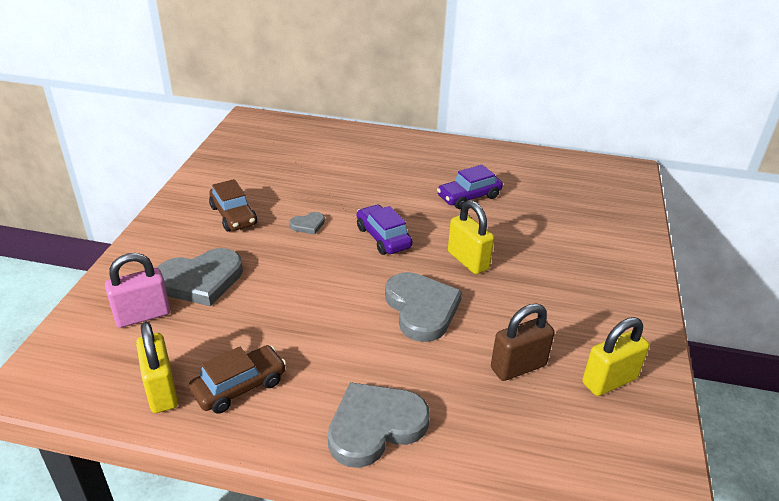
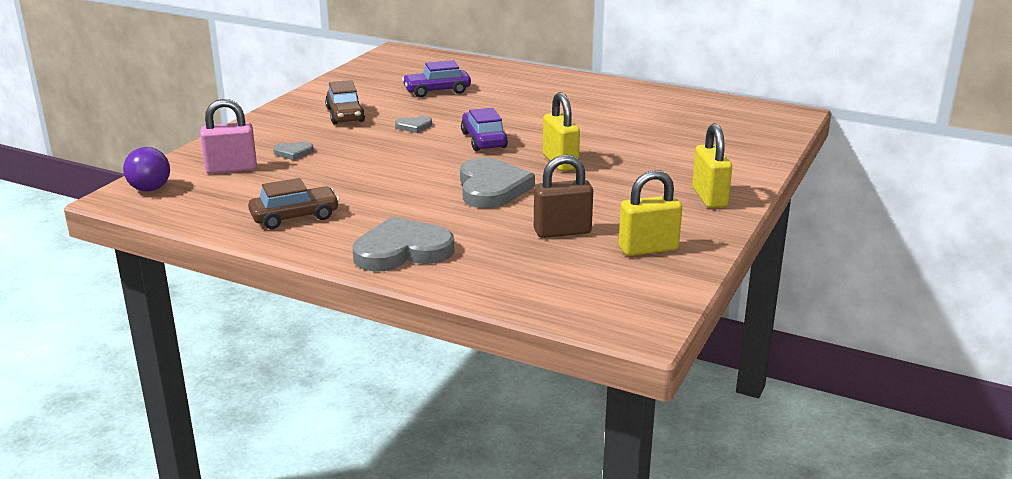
camera: 15 degrees right, 10 degrees down
(60, 363) = (150, 189): none -> purple ball
(161, 391) = (227, 212): yellow padlock -> yellow padlock (709, 197)
(201, 280) = (293, 152): grey heart -> grey heart, size x0.47
(469, 197) = (592, 120): purple car -> purple car (437, 91)

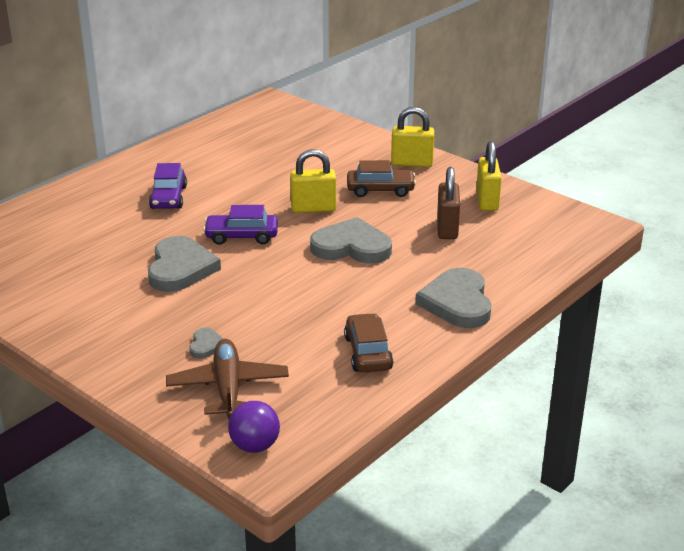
camera: 75 degrees left, 5 degrees up
(231, 169) = (228, 388): pink padlock -> brown plane
(345, 115) = (117, 306): brown car -> brown car (380, 190)
(414, 126) = (180, 268): grey heart -> grey heart, size x2.14
(437, 91) = (88, 244): purple car -> purple car (168, 197)

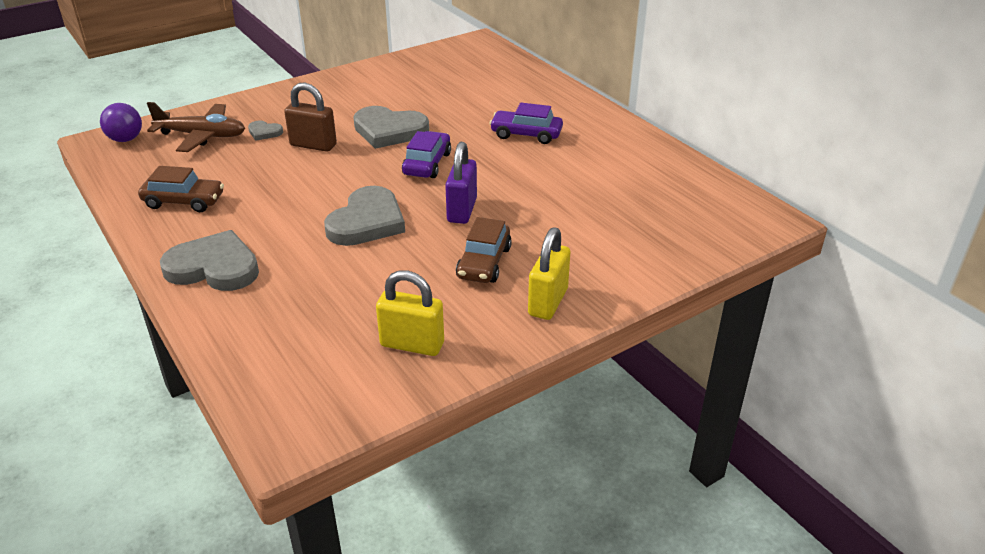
camera: 105 degrees right, 5 degrees up
(313, 208) = (462, 210): yellow padlock -> purple padlock
(447, 229) = (363, 294): brown padlock -> brown padlock (313, 145)

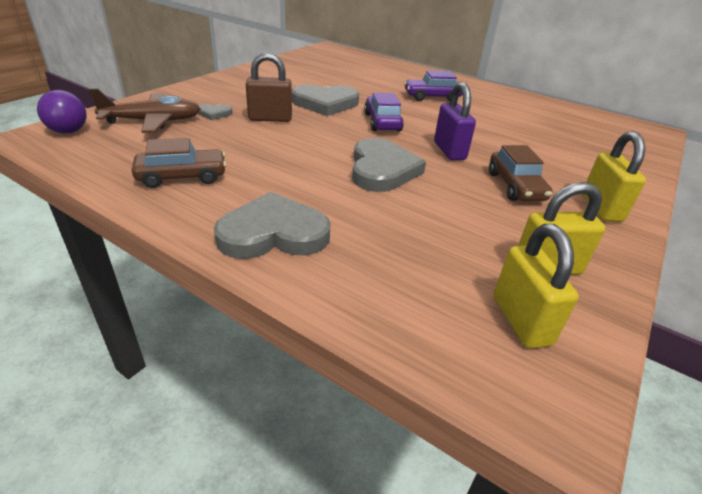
camera: 25 degrees left, 0 degrees up
(336, 378) = (521, 320): none -> yellow padlock

